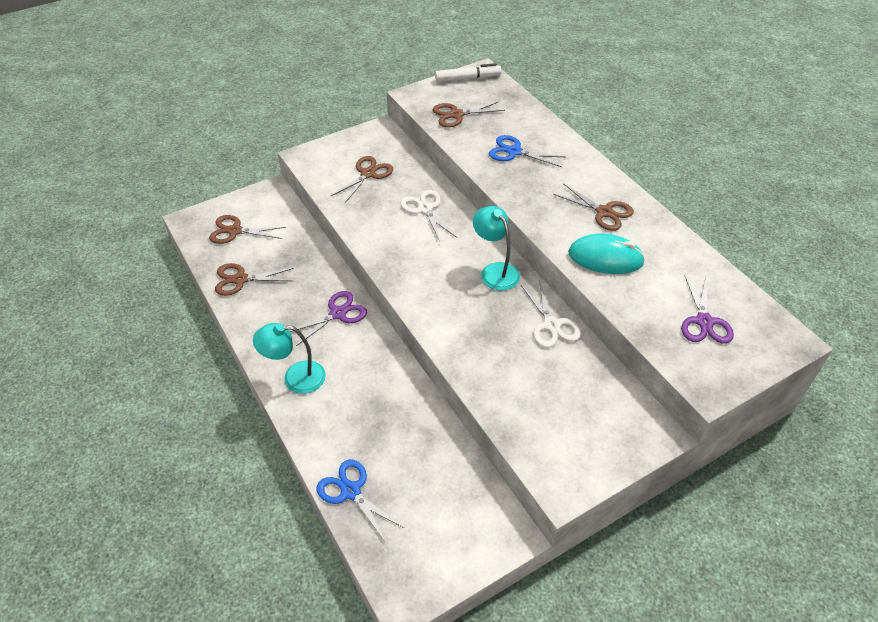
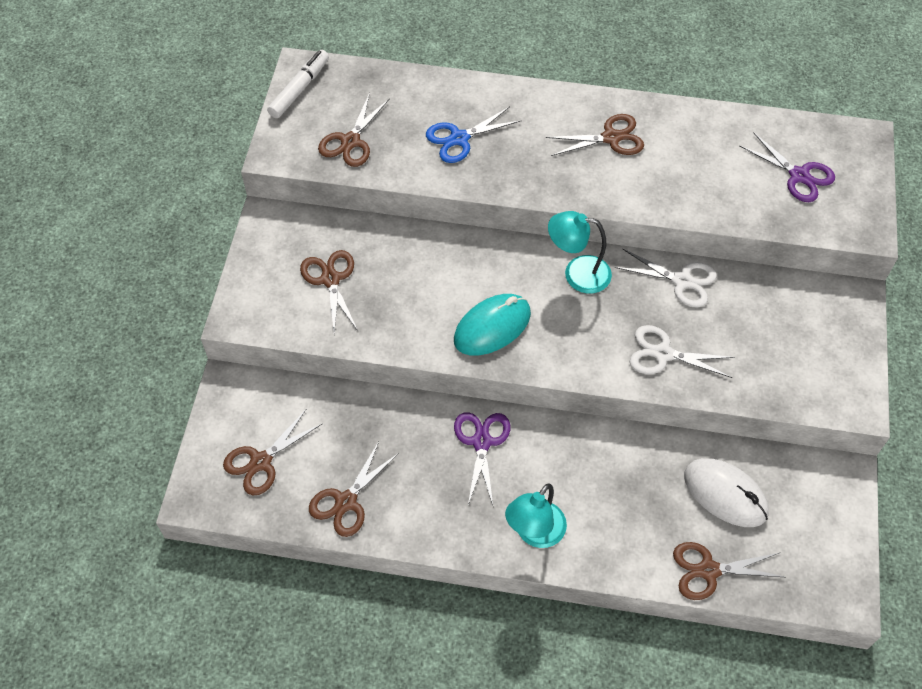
camera: 50 degrees left, 10 degrees up
(351, 491) = (708, 570): blue scissors -> brown scissors
(422, 465) = (725, 494): none -> white mouse
(425, 209) = (437, 267): white scissors -> white scissors (663, 354)
(605, 258) = (668, 182): turquoise mouse -> turquoise mouse (492, 327)

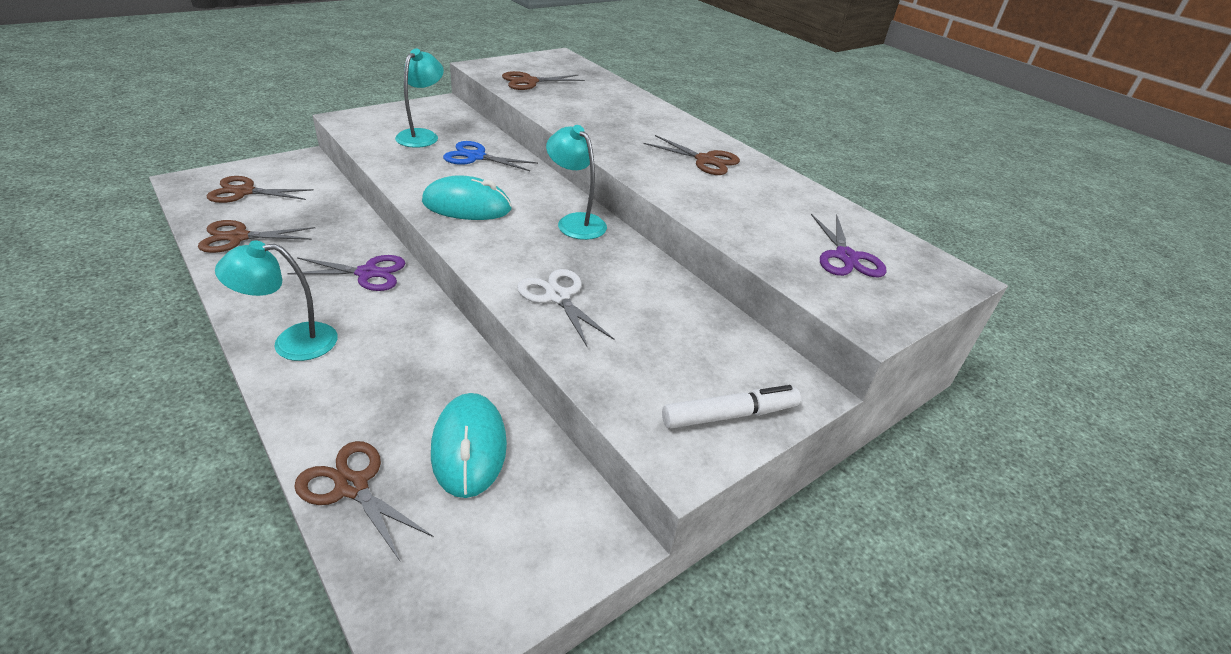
camera: 40 degrees right, 20 degrees down
(299, 89) = (542, 58): white marker -> white marker (729, 415)
(330, 279) = (422, 135): brown scissors -> turquoise lamp
(459, 138) = (596, 111): blue scissors -> blue scissors (476, 157)
(482, 442) = (367, 273): purple scissors -> purple scissors turned 45 degrees clockwise
(682, 281) = (650, 274): white scissors -> none
(725, 494) = (469, 447): white mouse -> turquoise mouse

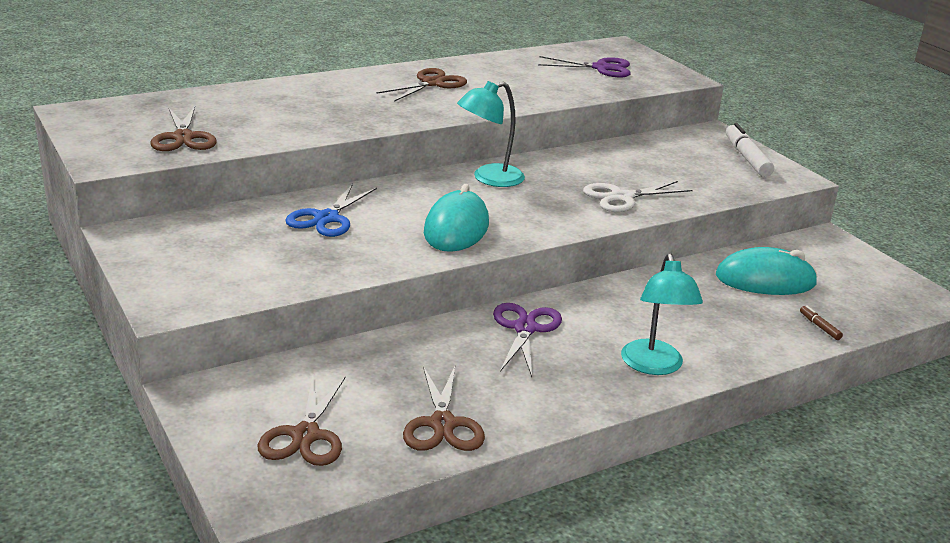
camera: 80 degrees left, 10 degrees down
(352, 486) = (819, 327): brown scissors -> brown marker
(422, 135) = (250, 250): turquoise lamp -> none

